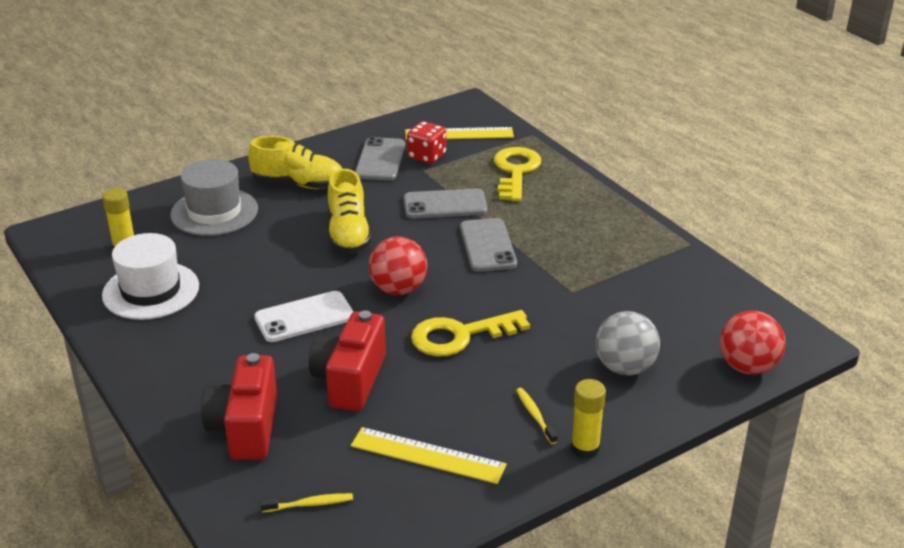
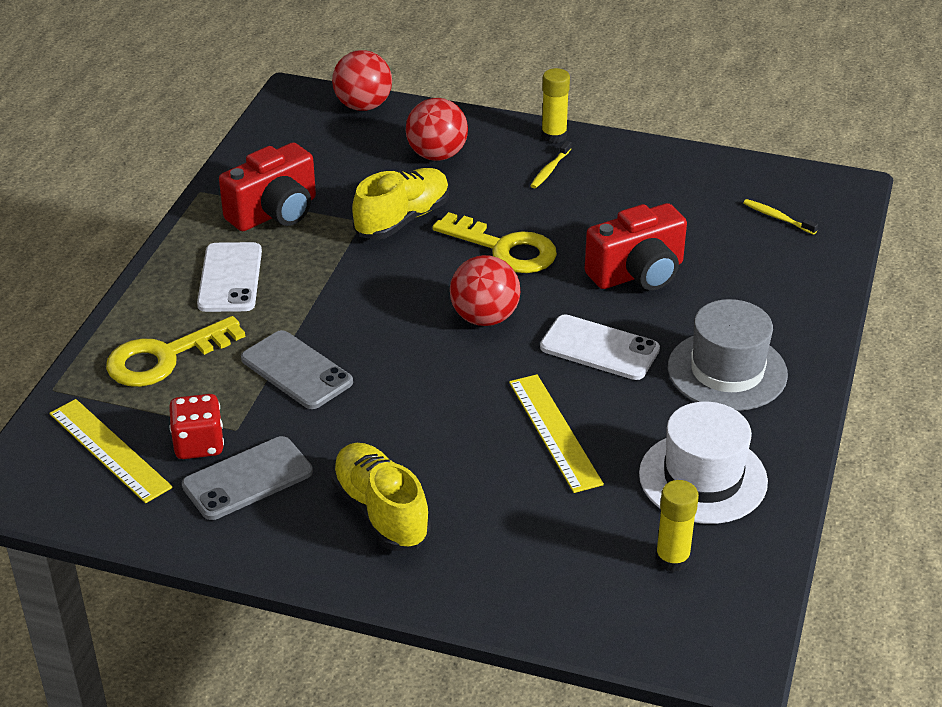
camera: 130 degrees left, 5 degrees up
(214, 212) = (520, 540): grey hat -> grey hat (727, 371)
(246, 428) = (763, 292): red camera -> red camera (275, 213)
(348, 234) = (434, 405): yellow shoe -> yellow shoe (402, 219)
(428, 455) = (658, 194): yellow ruler -> yellow ruler (554, 432)
(487, 245) = (343, 303): grey phone -> none
(568, 218) = (230, 278): none -> white phone
(625, 367) = (437, 155): grey ball -> red ball

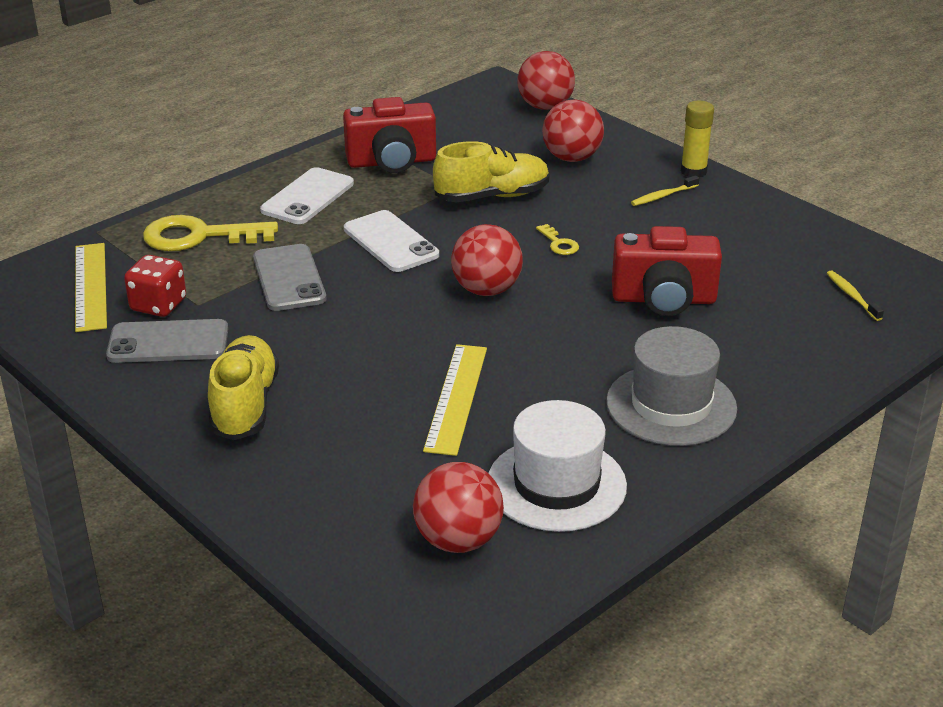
camera: 30 degrees right, 5 degrees down
(504, 249) = (559, 243): yellow key -> yellow key, size x0.45
(599, 348) = (566, 346): white phone -> white phone (390, 242)
(672, 559) = (458, 540): yellow glue stick -> red ball

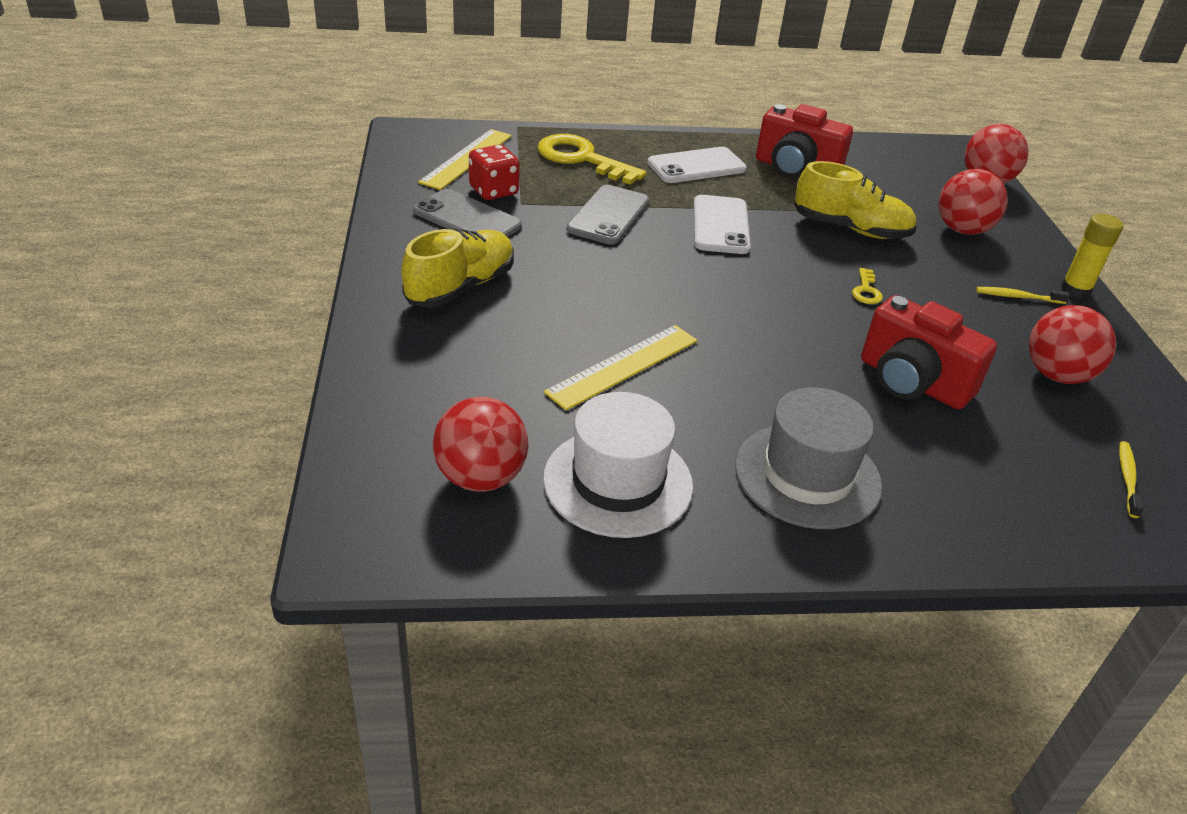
camera: 35 degrees right, 5 degrees up
(486, 290) = (755, 296): red ball -> red ball (1057, 375)

